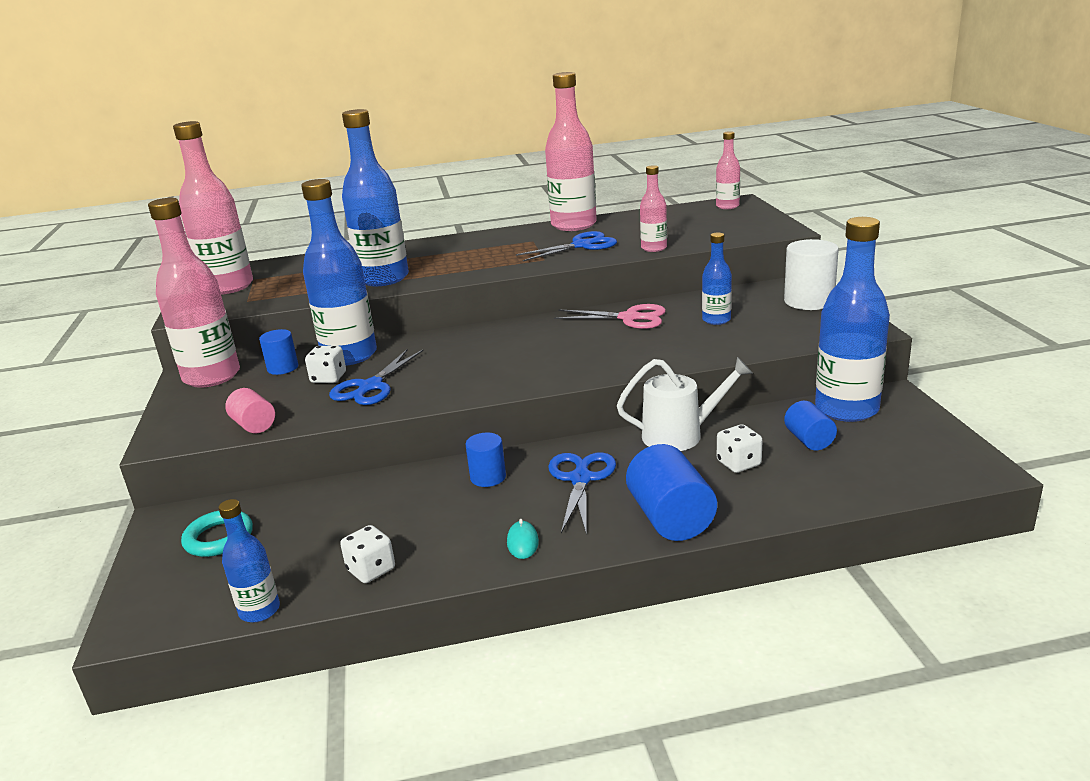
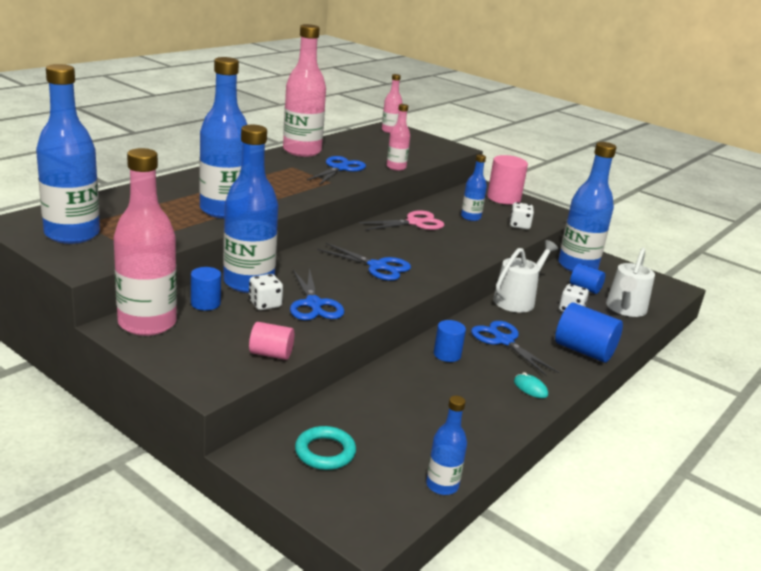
camera: 45 degrees left, 0 degrees up
(228, 287) = (72, 234): pink bottle -> blue bottle
(371, 570) = (470, 434): white dice -> white dice (519, 225)
(501, 360) = (378, 266): none -> blue scissors
(809, 301) = (503, 198): white cylinder -> pink cylinder
(831, 480) = (625, 309): none -> white watering can

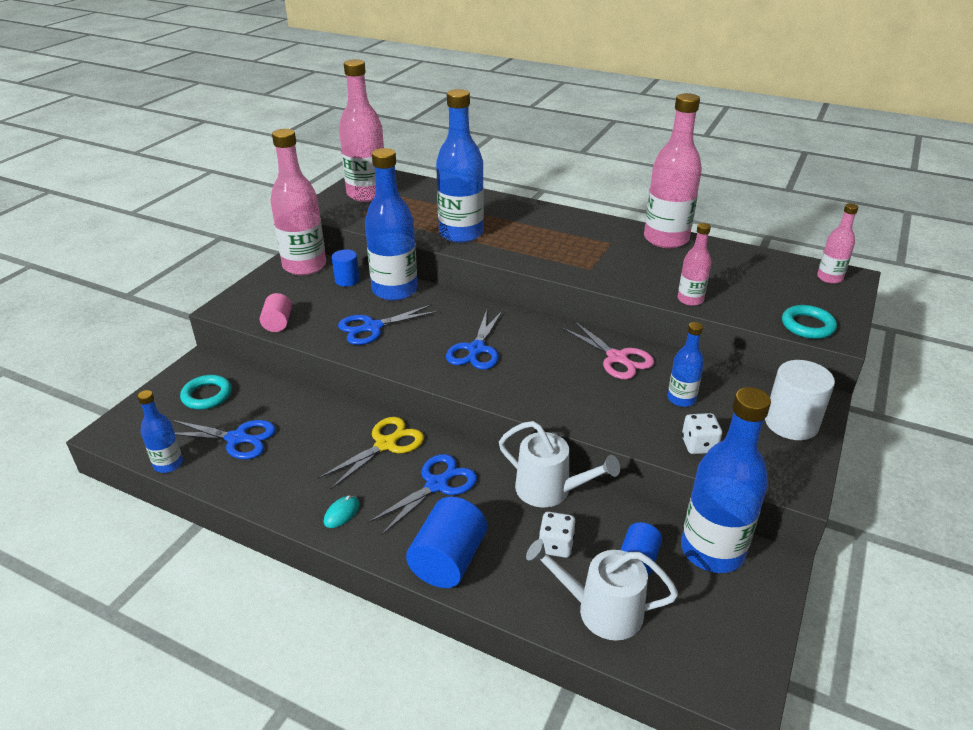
camera: 80 degrees right, 10 degrees up
(72, 234) = (367, 194): blue bottle -> pink bottle
(265, 304) = (360, 305): white dice -> none
(340, 168) = (639, 267): blue scissors -> blue scissors (237, 439)
(443, 151) = (807, 326): none -> turquoise ring
(447, 354) = (386, 444): blue cylinder -> yellow scissors
(503, 198) = (791, 423): pink cylinder -> white cylinder

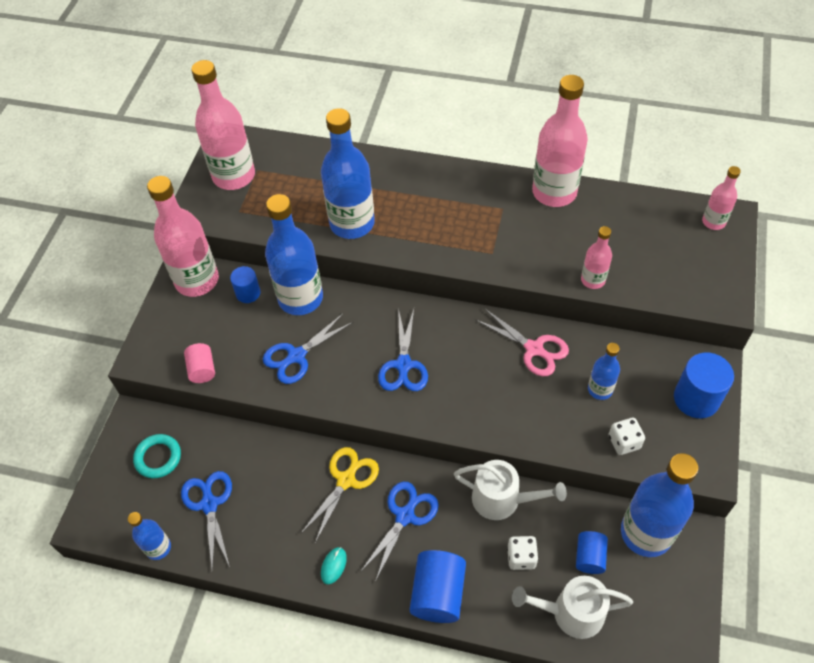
camera: 10 degrees left, 20 degrees up
(237, 439) = (209, 504): blue scissors -> blue scissors turned 105 degrees counterclockwise
(791, 423) = (696, 398): white cylinder -> blue cylinder
(807, 326) = (701, 295): turquoise ring -> none

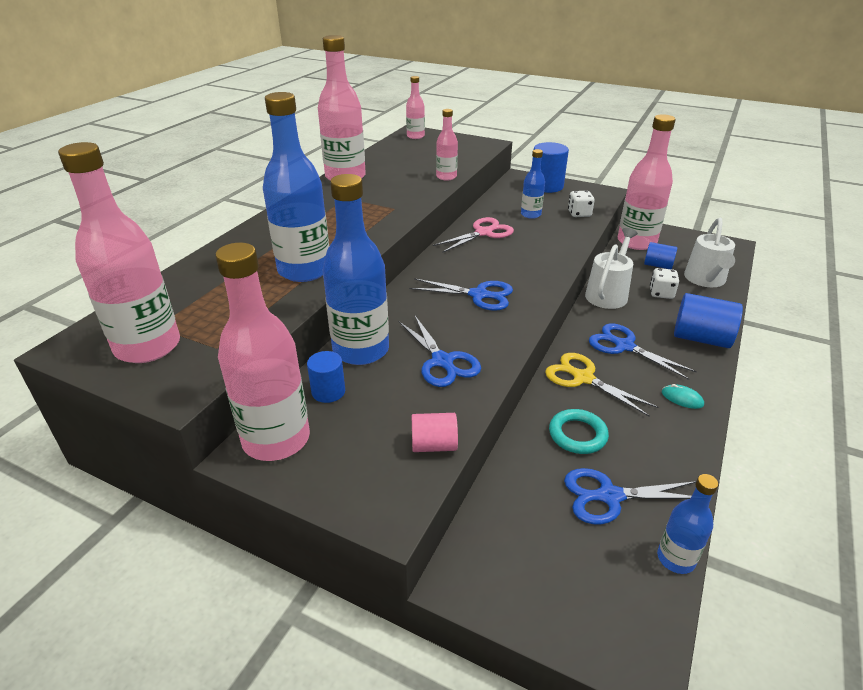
camera: 80 degrees left, 20 degrees down
(158, 458) = (534, 550): turquoise ring -> turquoise ring (577, 435)
(646, 533) = (636, 242): blue bottle -> pink bottle

